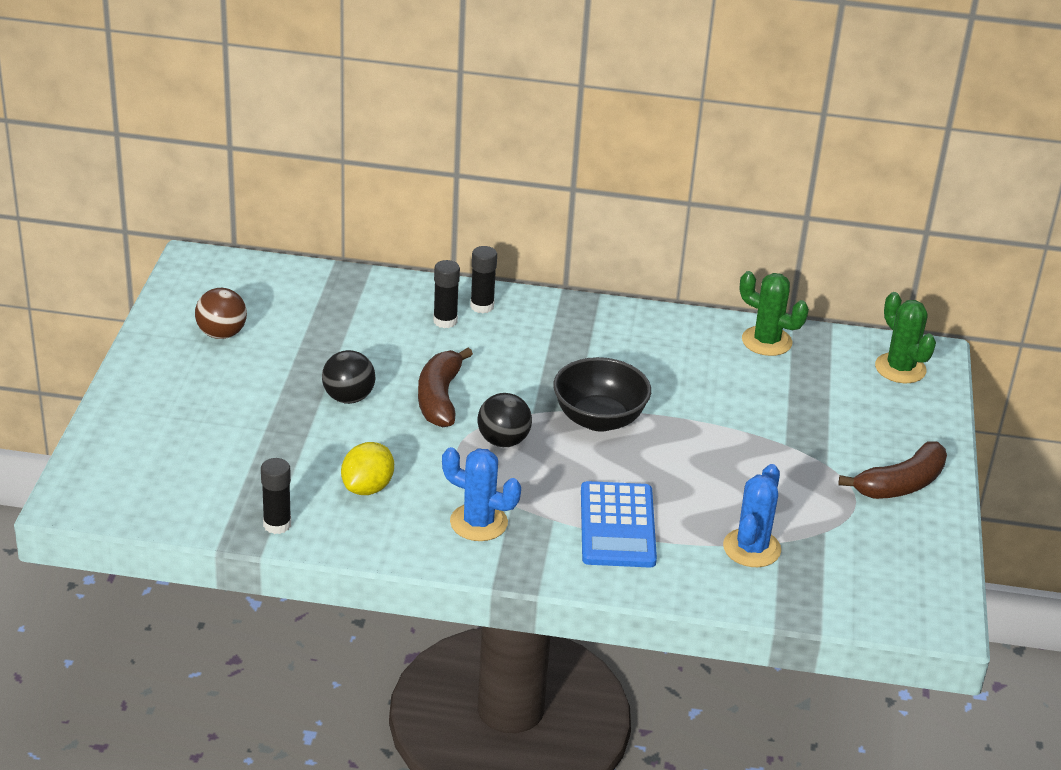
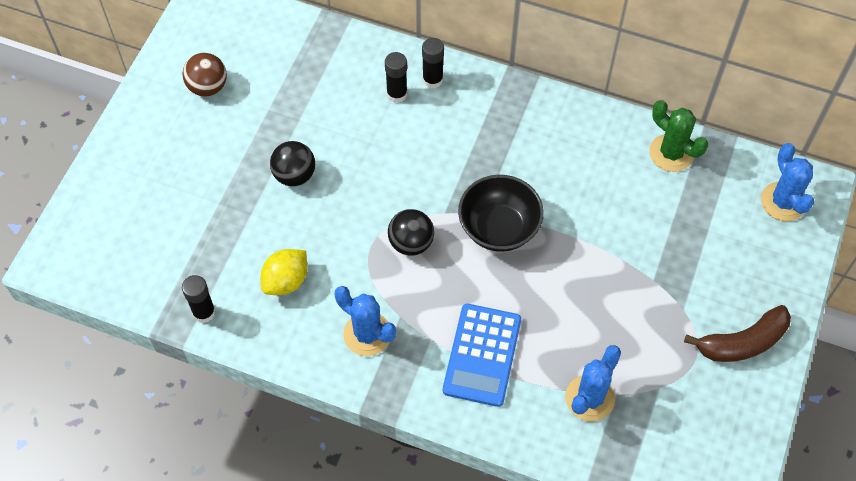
camera: 15 degrees right, 25 degrees up
(439, 398) = (370, 185): brown banana -> none
(900, 368) = (783, 202): green cactus -> blue cactus

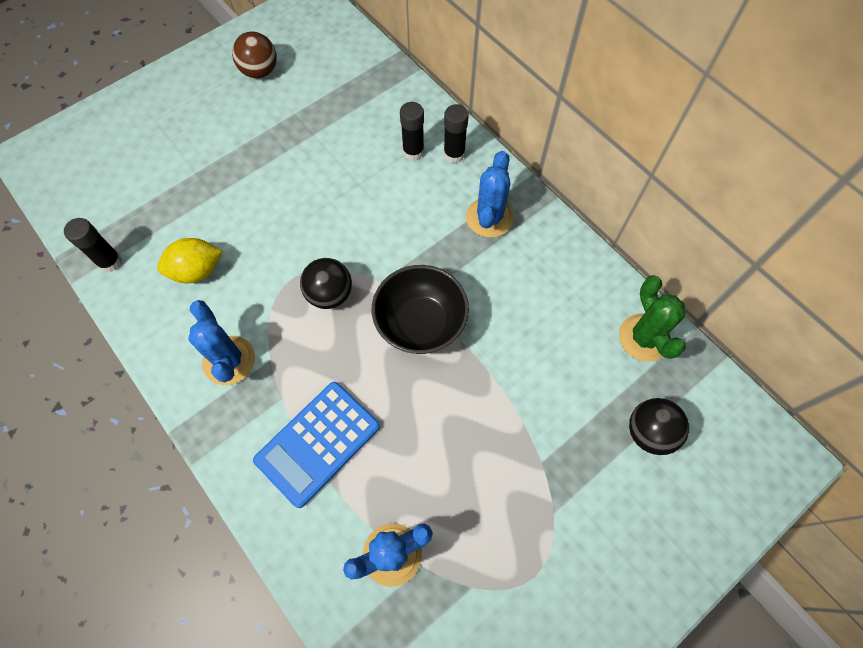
camera: 30 degrees right, 5 degrees up
(294, 175) = (274, 180): black ball -> black ball (649, 432)
(742, 342) = (596, 590): brown banana -> none
(783, 202) = (738, 454): blue cactus -> blue cactus (489, 217)

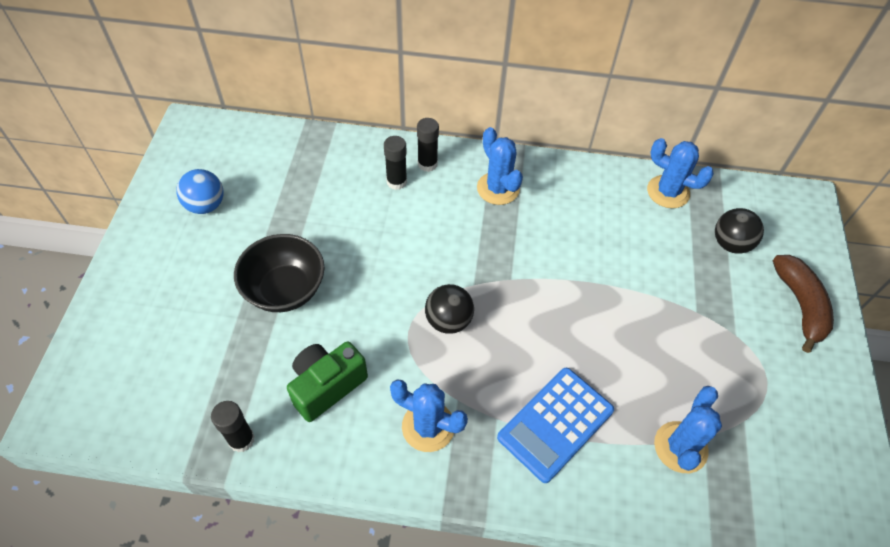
camera: 45 degrees left, 10 degrees down
(197, 271) = (327, 386): yellow lemon -> green camera
(260, 71) = (206, 205): brown ball -> blue ball
(318, 443) = (555, 424): blue calculator -> blue calculator turned 45 degrees clockwise
(420, 323) = (532, 290): black bowl -> black bowl (285, 290)
(644, 338) = (668, 192): green cactus -> blue cactus
(651, 544) = (800, 305): none -> brown banana

